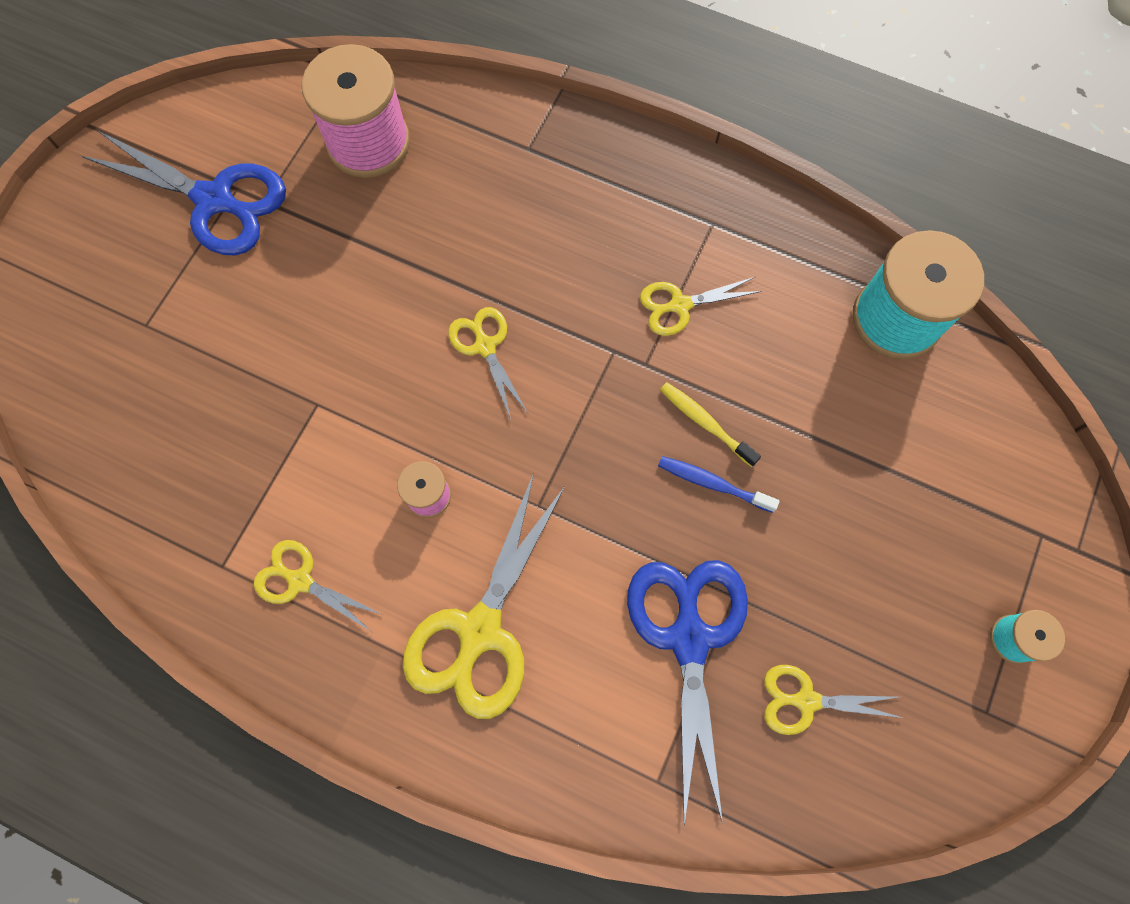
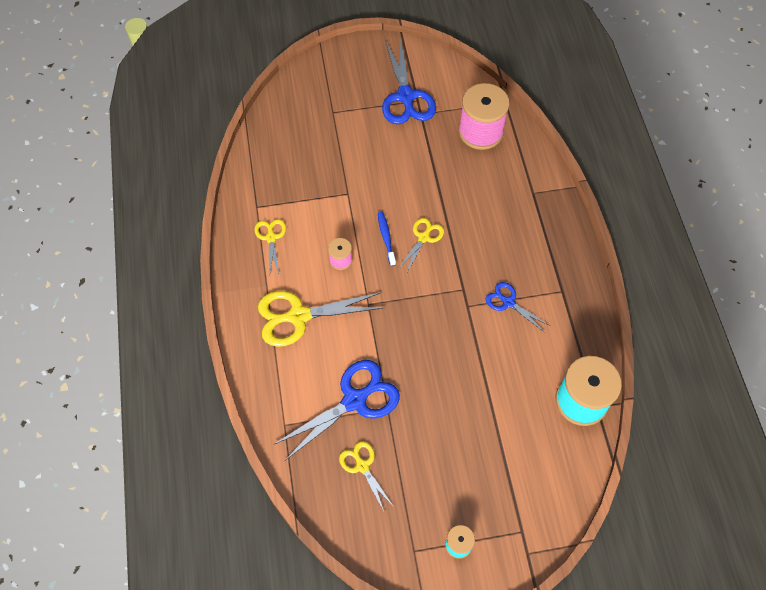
camera: 55 degrees right, 10 degrees down
(679, 305) = (508, 302): yellow scissors -> blue scissors
(705, 422) = (459, 347): yellow toothbrush -> none
(712, 483) = (433, 368): blue toothbrush -> blue toothbrush (386, 238)

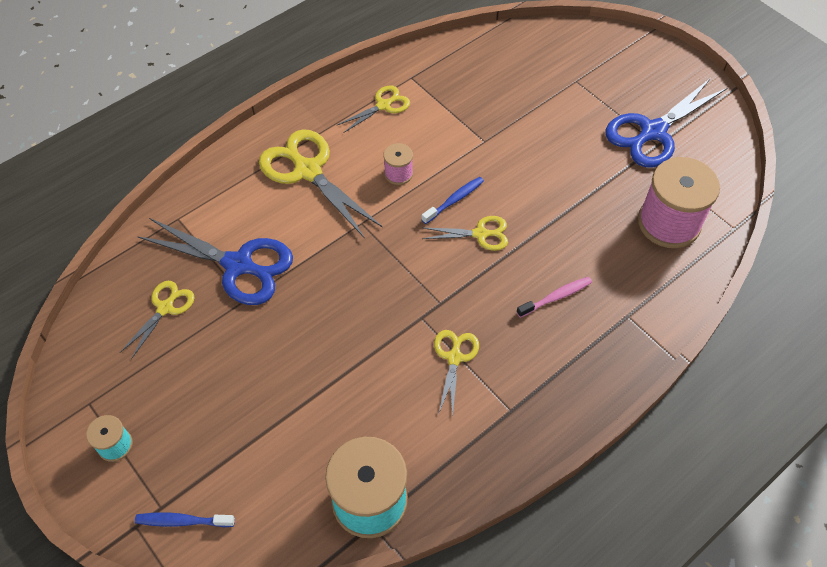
camera: 60 degrees right, 5 degrees down
(497, 222) = (556, 297): none -> pink toothbrush
(508, 302) = (454, 357): blue scissors -> yellow scissors
(538, 521) = (182, 521): none -> blue toothbrush

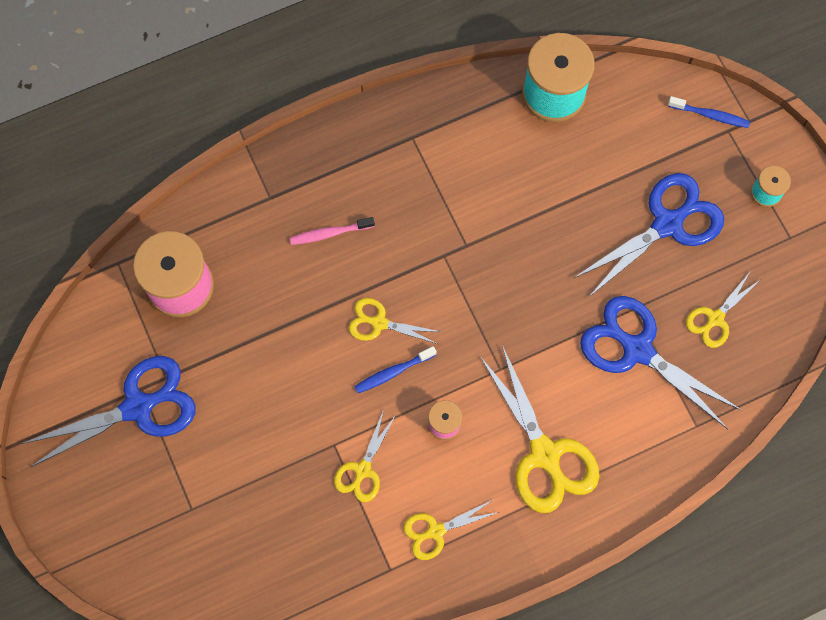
camera: 165 degrees left, 15 degrees up
(221, 386) = (668, 224): none -> blue scissors
(454, 357) = (447, 197): yellow scissors -> yellow scissors (362, 470)

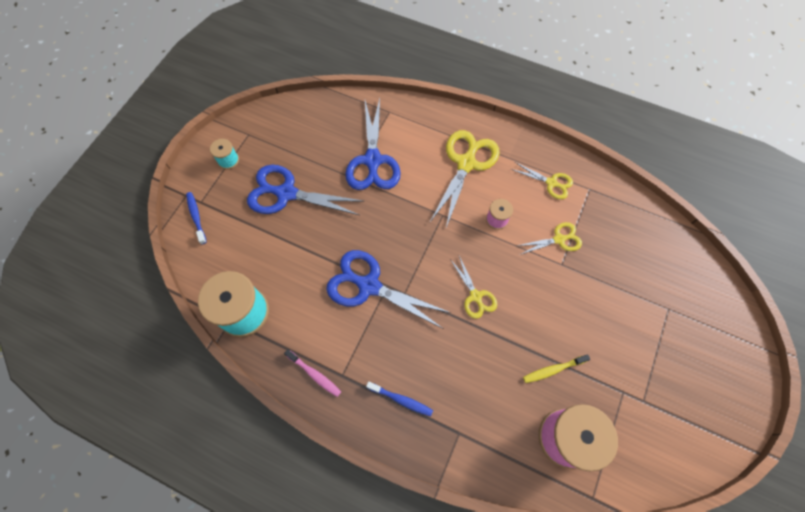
camera: 130 degrees left, 5 degrees down
(138, 407) = (654, 392): blue scissors -> blue scissors (368, 286)
(244, 331) = (553, 370): none -> yellow toothbrush
(329, 233) = (449, 372): pink toothbrush -> pink toothbrush (314, 374)
(393, 372) = (495, 266): blue toothbrush -> blue toothbrush (401, 400)
(715, 319) = (324, 138): yellow scissors -> none

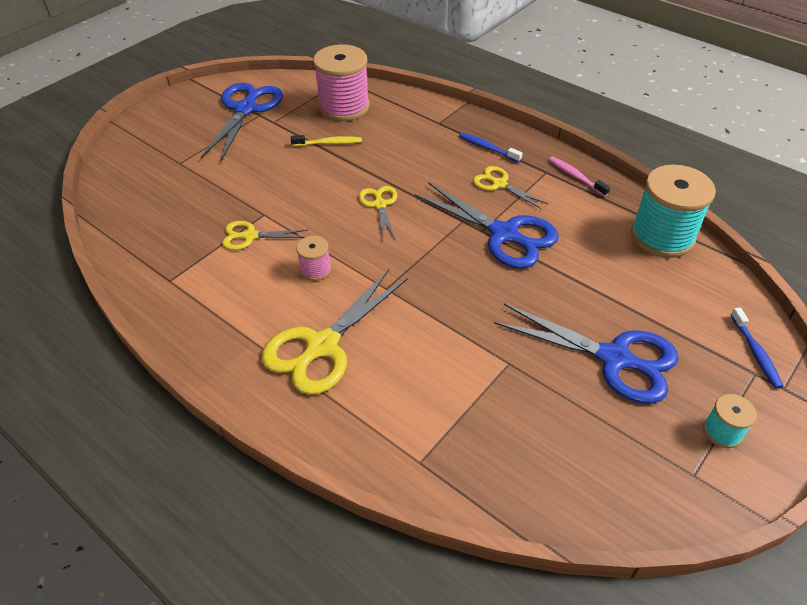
camera: 165 degrees left, 20 degrees down
(373, 161) = (469, 380): blue scissors -> blue scissors (246, 109)
(551, 183) = (215, 297): yellow scissors -> yellow scissors (499, 184)

